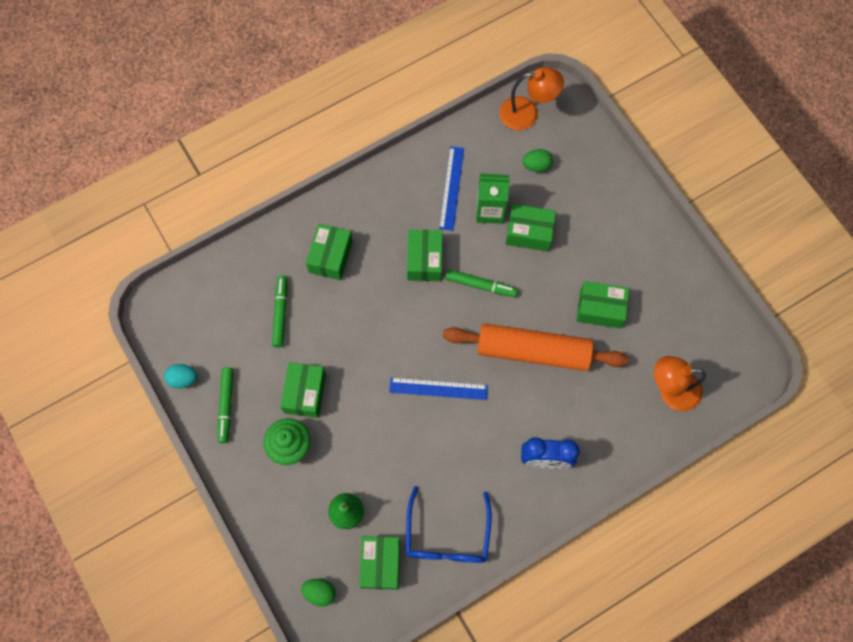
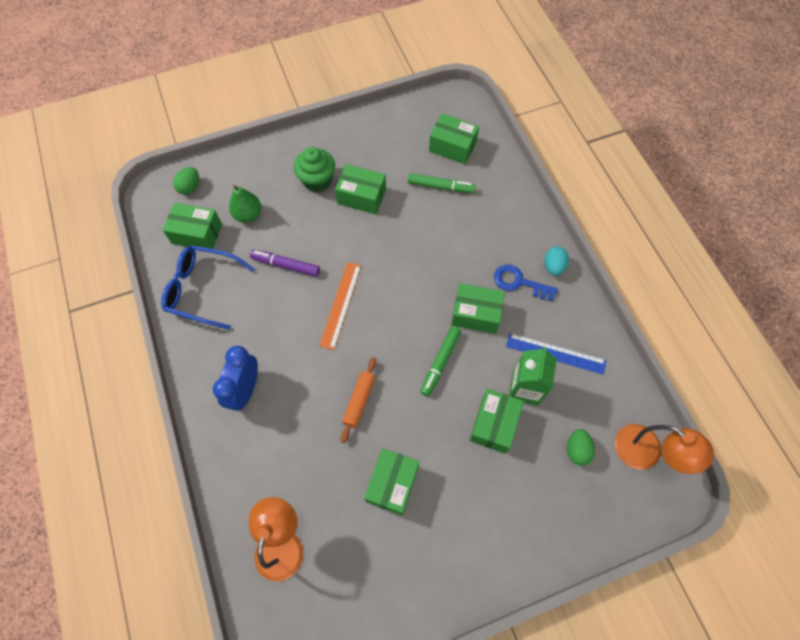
camera: 100 degrees right, 5 degrees down
(183, 379) = (394, 113): turquoise egg -> turquoise egg (553, 266)
(226, 405) = (364, 140): green marker -> none
(331, 257) = (490, 232): green box -> green box (452, 147)
(383, 225) = (519, 282): none -> blue key
(403, 454) = (286, 265): none -> purple marker
(438, 388) = (340, 304): blue ruler -> orange ruler
(527, 113) = (646, 453): orange lamp -> orange lamp turned 60 degrees counterclockwise
(533, 351) = (359, 401): orange rolling pin -> orange rolling pin, size x0.47

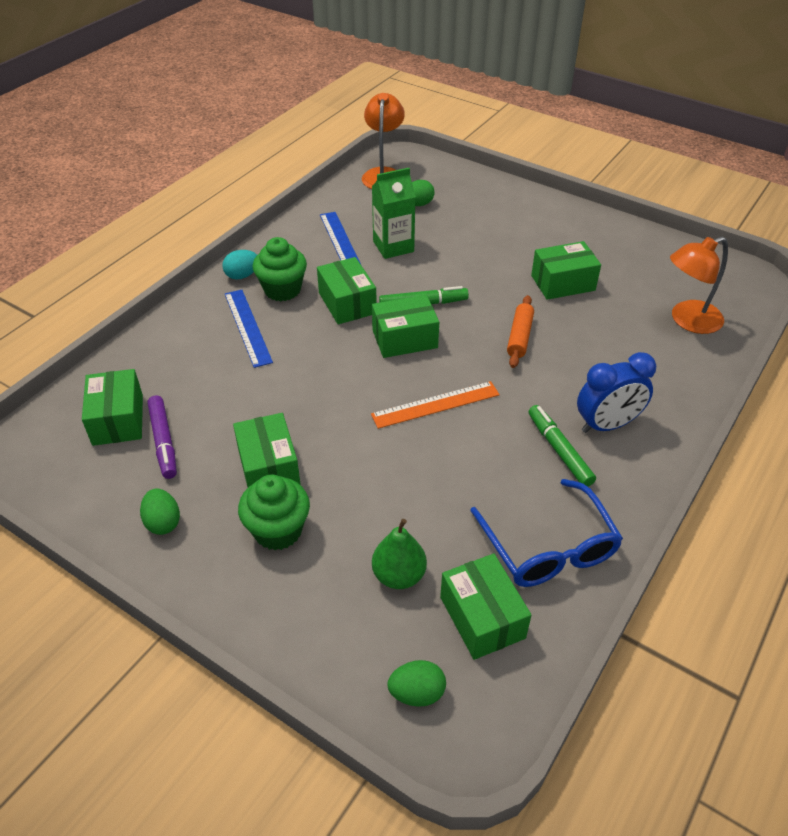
camera: 125 degrees left, 20 degrees down
(286, 265) = (434, 483): purple marker -> purple marker (163, 441)
(359, 401) = (519, 337): orange rolling pin -> orange rolling pin turned 60 degrees counterclockwise
(362, 139) = (163, 522): none -> green egg
(440, 186) = (196, 401): green marker -> green marker (559, 451)
(491, 242) = (247, 327): none -> blue ruler
(494, 424) = (446, 250): green box -> green box (404, 339)
(519, 282) = (282, 290): blue key -> green cupcake

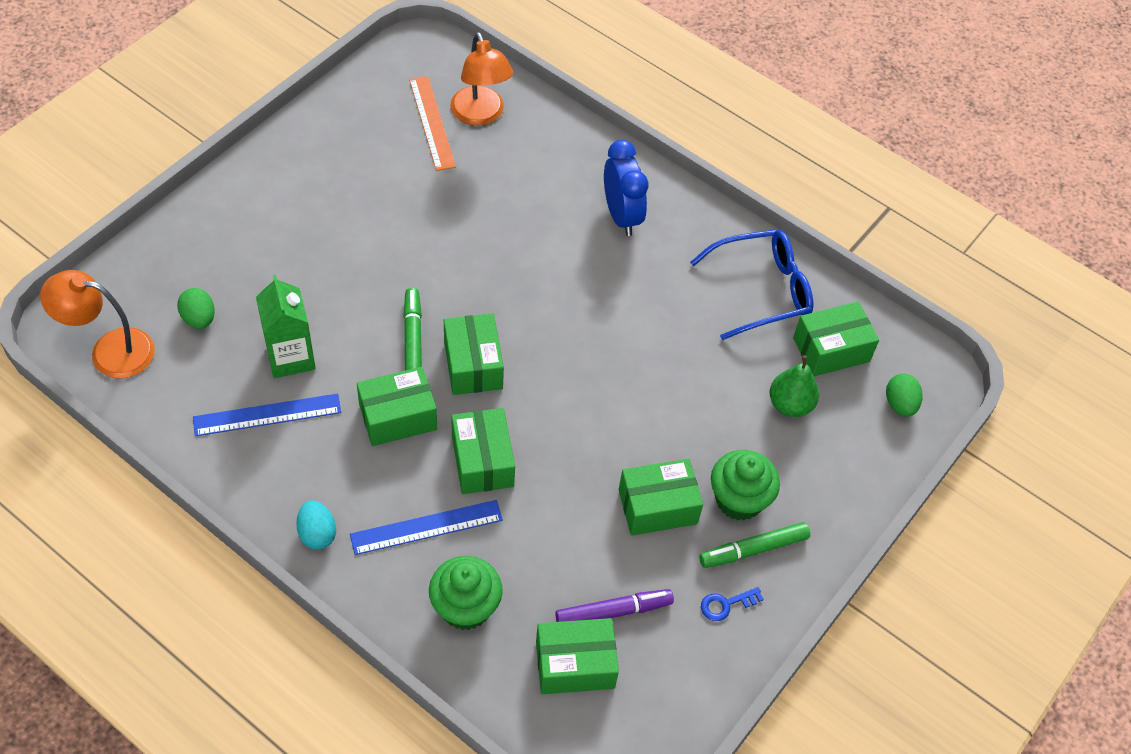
camera: 90 degrees left, 10 degrees up
(163, 522) = (726, 604): green egg -> blue key
(282, 290) = (357, 487): green cupcake -> green cupcake (465, 607)
(435, 404) = (581, 349): orange ruler -> orange ruler (432, 123)
(519, 337) = (485, 259): orange rolling pin -> none
(559, 451) = (651, 259): green marker -> green marker (754, 549)
(563, 283) = (399, 202): green box -> green box (482, 461)

